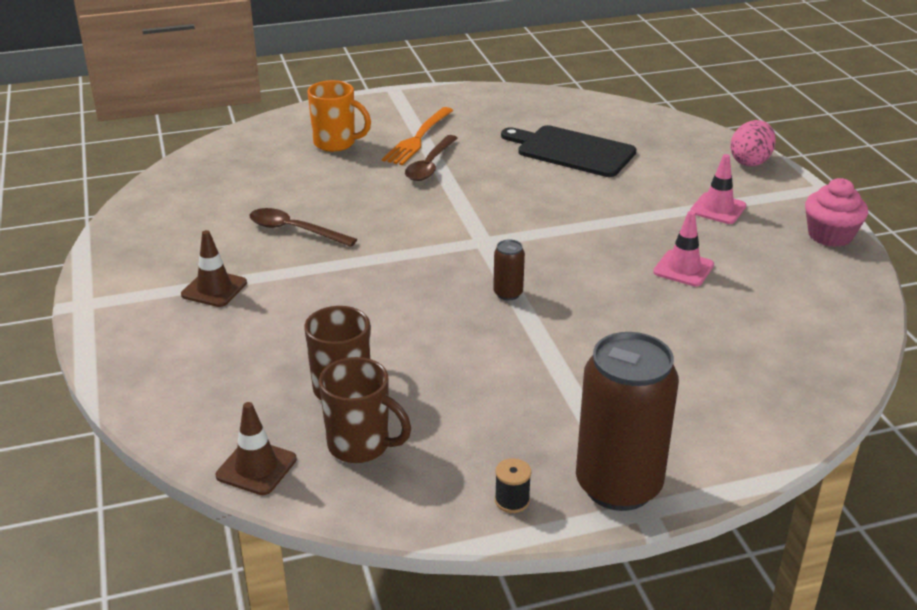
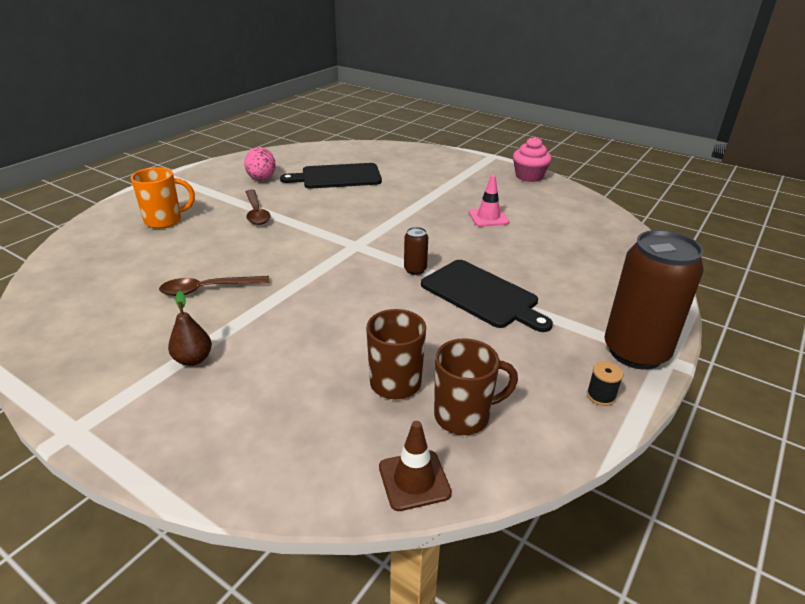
camera: 40 degrees left, 0 degrees up
(214, 289) = (193, 359): brown traffic cone -> brown pear
(418, 138) = (225, 199): orange fork -> none
(541, 351) = (482, 295): none -> black cutting board
(718, 209) = (460, 181): pink traffic cone -> none
(750, 161) = (441, 153): pink egg -> pink egg (261, 177)

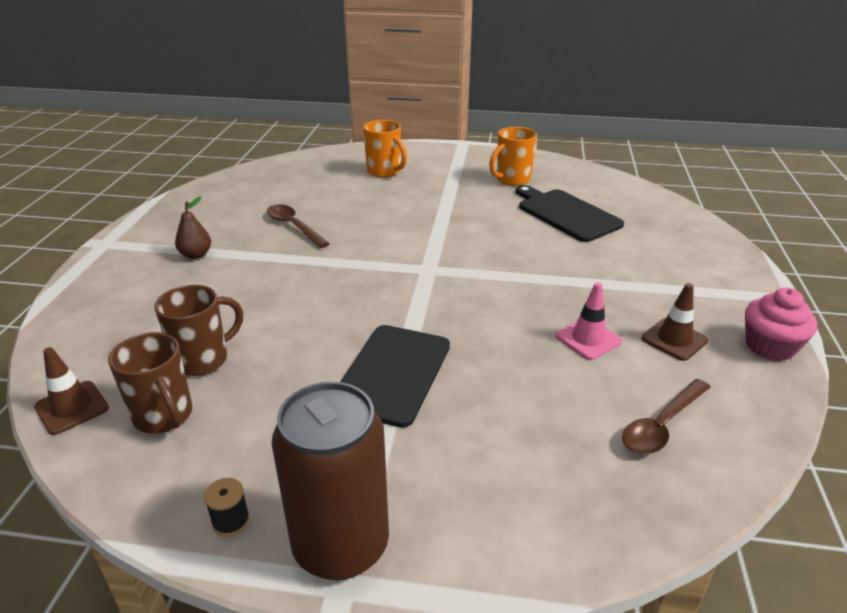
camera: 65 degrees right, 0 degrees up
(256, 212) = (439, 201): brown spoon -> brown spoon (662, 425)
(261, 177) = (512, 180): pink egg -> orange mug
(415, 270) = (408, 318): brown can -> none
(506, 195) = (674, 339): none -> brown traffic cone

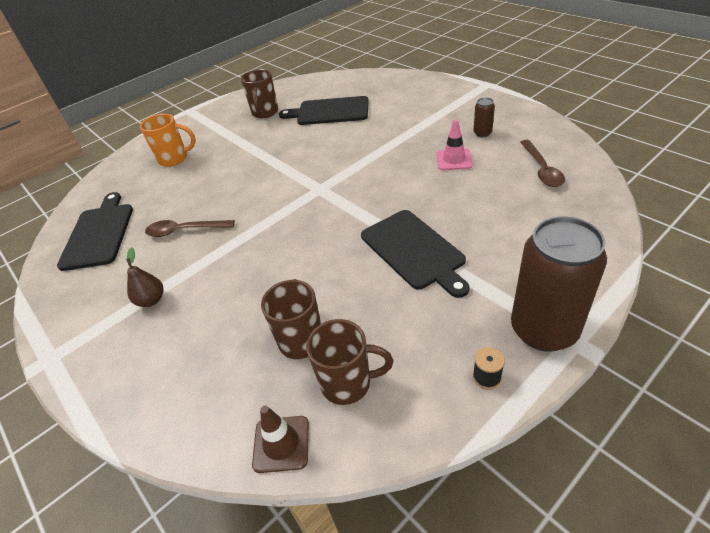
camera: 45 degrees left, 10 degrees up
(254, 190) = (99, 233): none -> black cutting board
(512, 180) = (265, 113): orange mug -> brown mug
(674, 339) = (482, 133): brown traffic cone -> brown can
(770, 346) = (515, 109): pink cupcake -> none

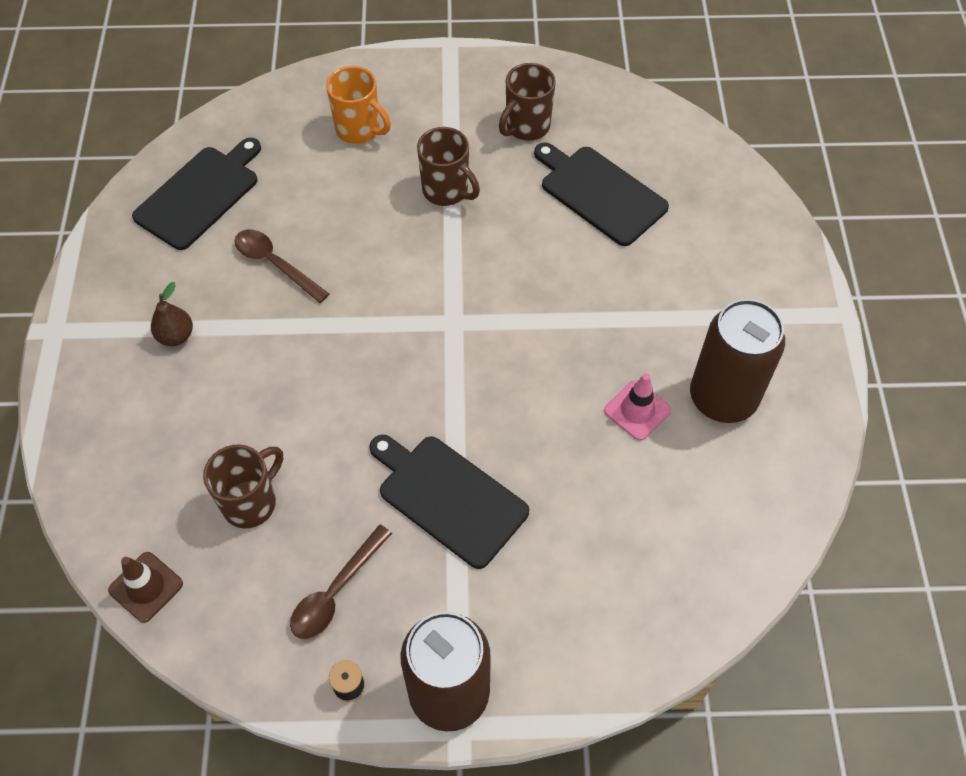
camera: 35 degrees right, 15 degrees up
(348, 383) = (242, 583): brown mug -> brown mug (446, 191)
(414, 251) = (448, 498): black cutting board -> black cutting board turned 120 degrees clockwise
(482, 133) = (722, 398): brown can -> brown can, size x2.36
(541, 169) = (709, 516): brown spoon -> brown spoon (336, 591)

